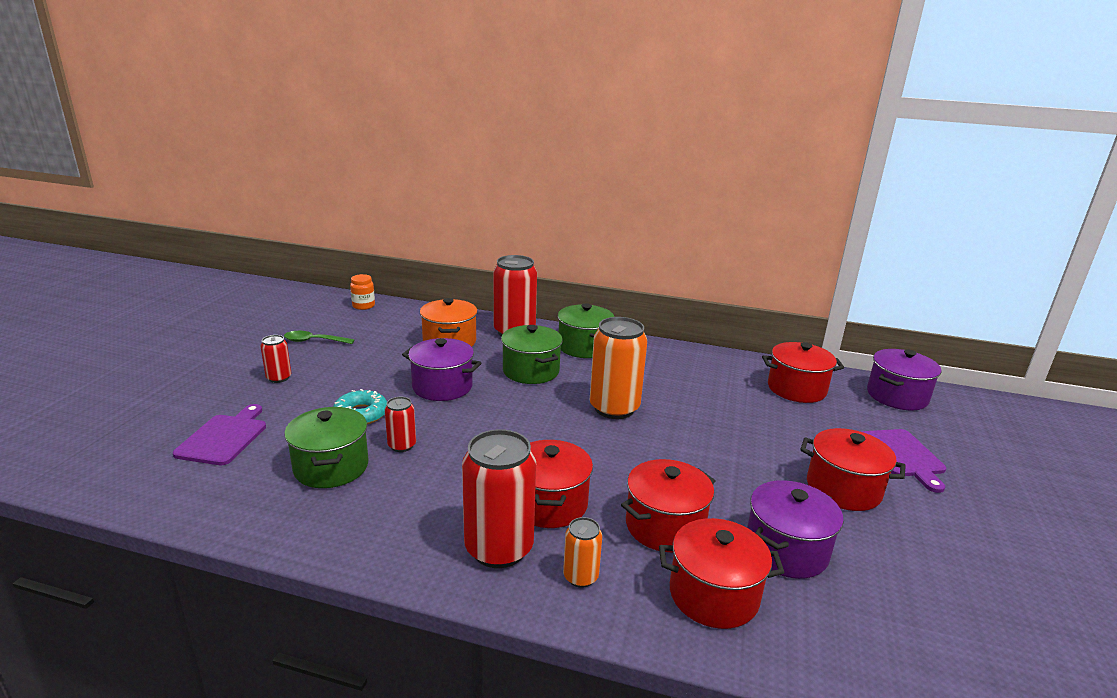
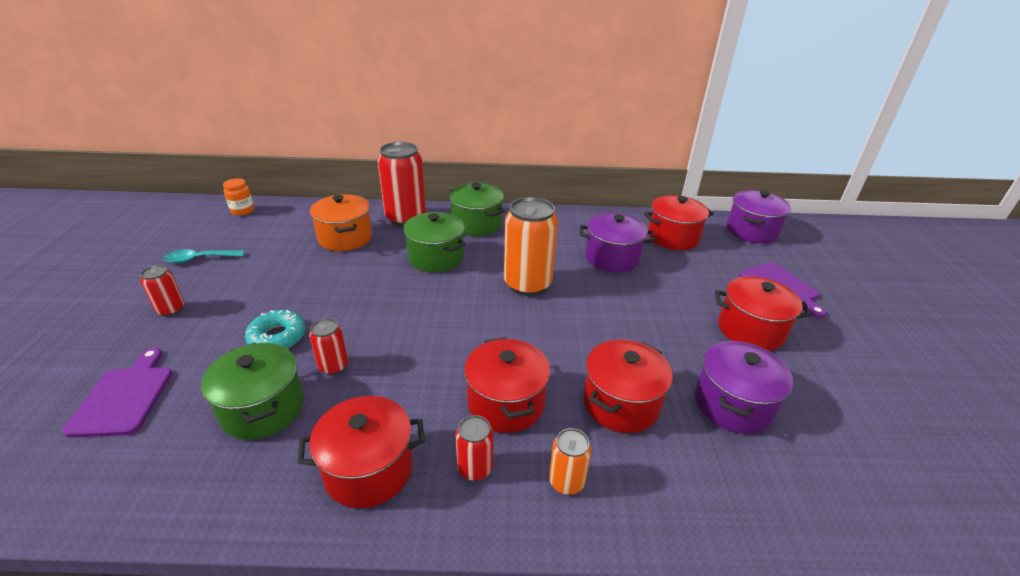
camera: 15 degrees left, 10 degrees up
(314, 341) = (199, 259): green spoon -> turquoise spoon
(442, 387) = (354, 289): purple pot -> purple pot (612, 258)
(499, 548) = (475, 468): red can -> red can, size x0.50
(713, 595) = (693, 470): red pot -> red pot (369, 469)

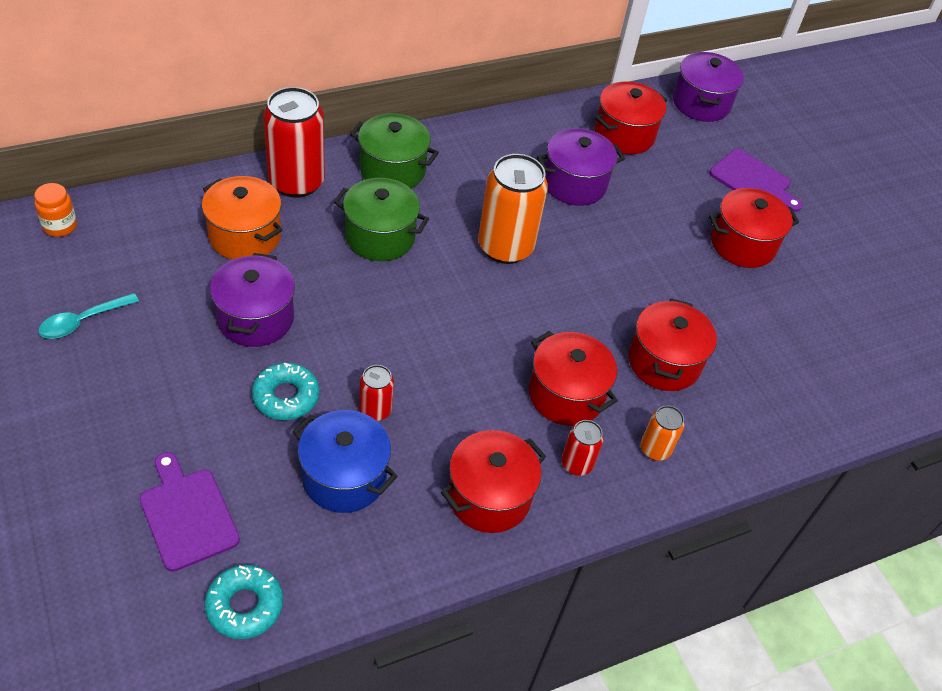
camera: 30 degrees left, 15 degrees up
(82, 488) = (244, 605): none -> turquoise donut
(171, 309) = (124, 401): red can -> none
(263, 409) = (344, 477): green pot -> blue pot
(732, 404) = (754, 333): purple pot -> purple pot (255, 318)

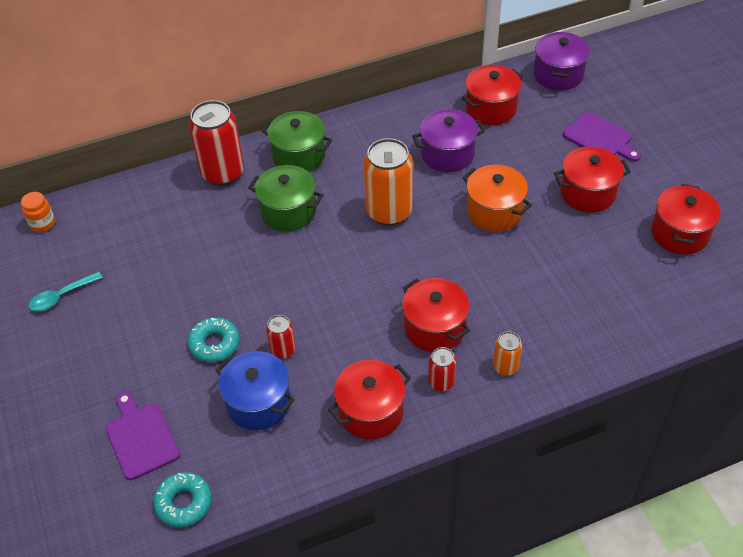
camera: 10 degrees right, 0 degrees up
(245, 236) = (182, 220): orange pot -> orange pot (494, 211)
(255, 318) = (191, 284): purple pot -> none
(664, 362) = (516, 296): red pot -> red pot (680, 233)

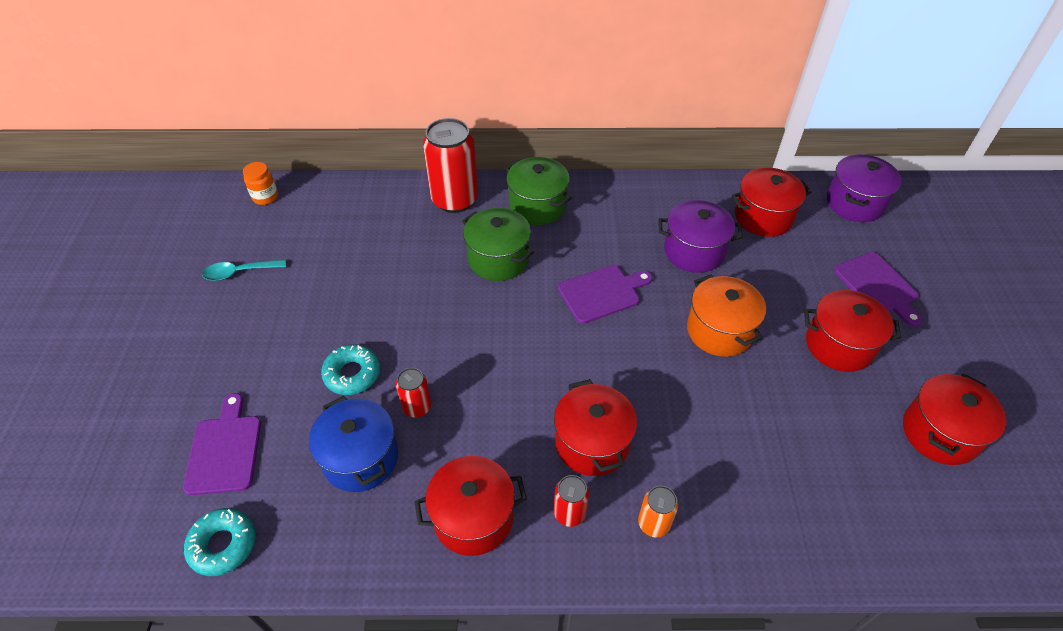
camera: 20 degrees right, 0 degrees up
(389, 212) = (602, 293): orange can -> purple cutting board

